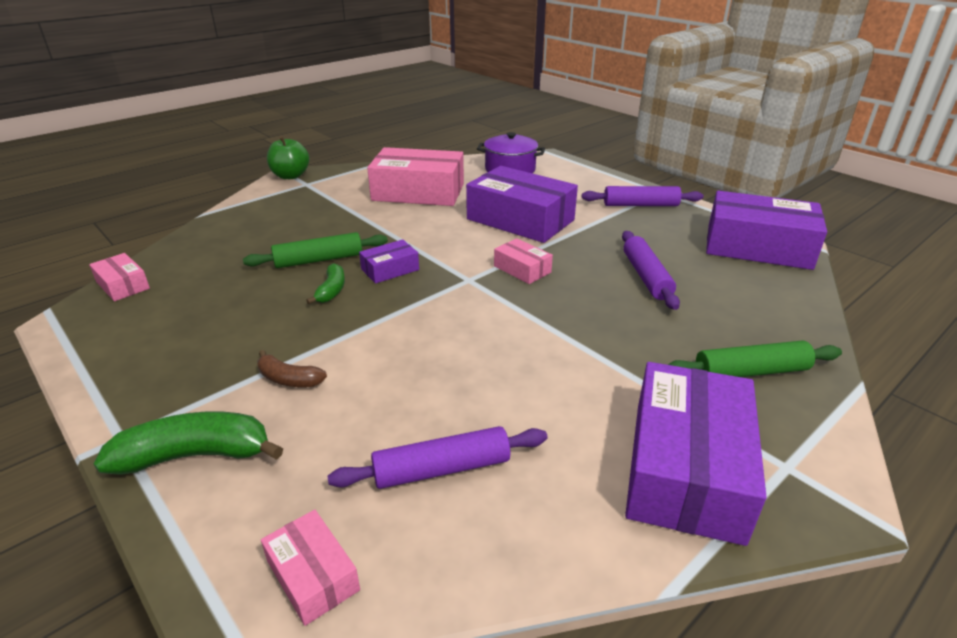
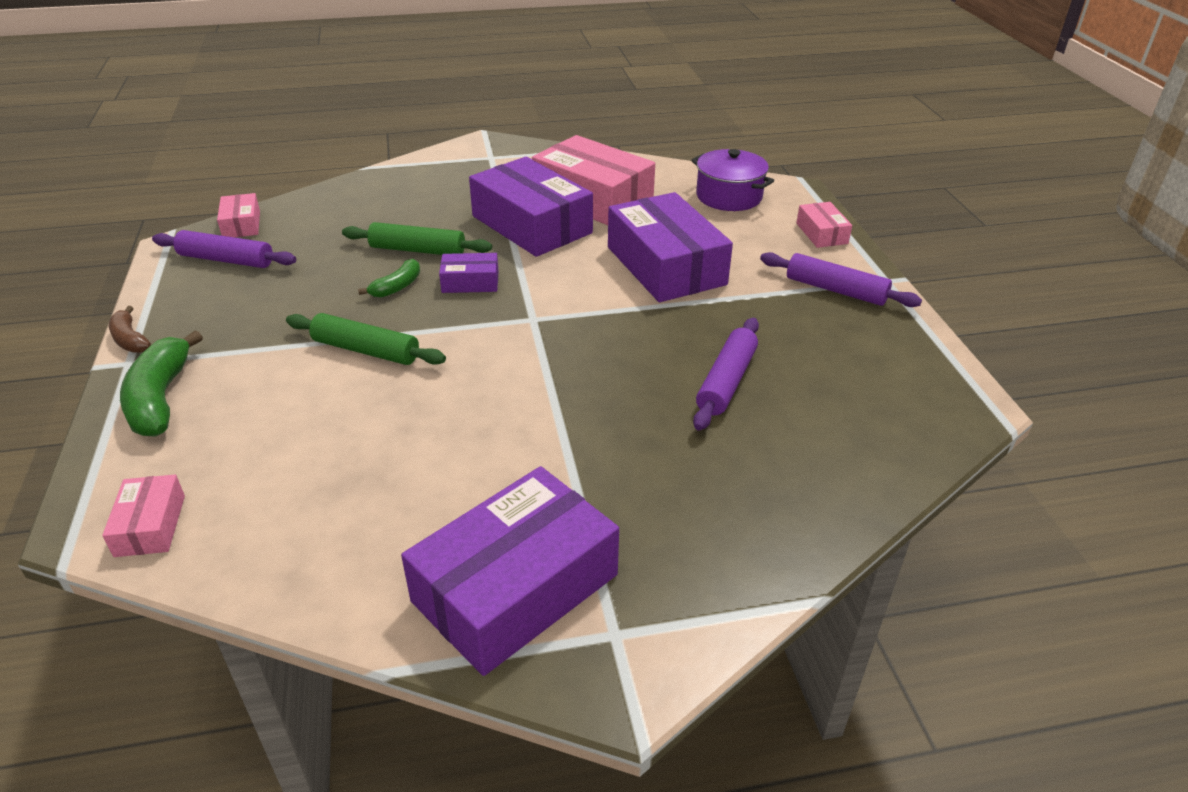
camera: 30 degrees right, 5 degrees up
(195, 456) = (161, 399): green banana -> green banana turned 120 degrees counterclockwise
(289, 379) = (281, 361): brown banana -> brown banana (130, 339)
(290, 176) = (485, 143): green apple -> none
(441, 468) = (315, 489): purple rolling pin -> purple rolling pin (226, 260)
(522, 269) = (599, 326): pink box -> pink box (821, 233)
(751, 372) = (705, 530): green rolling pin -> green rolling pin (366, 350)
(757, 246) = (920, 393): purple box -> purple box (531, 224)

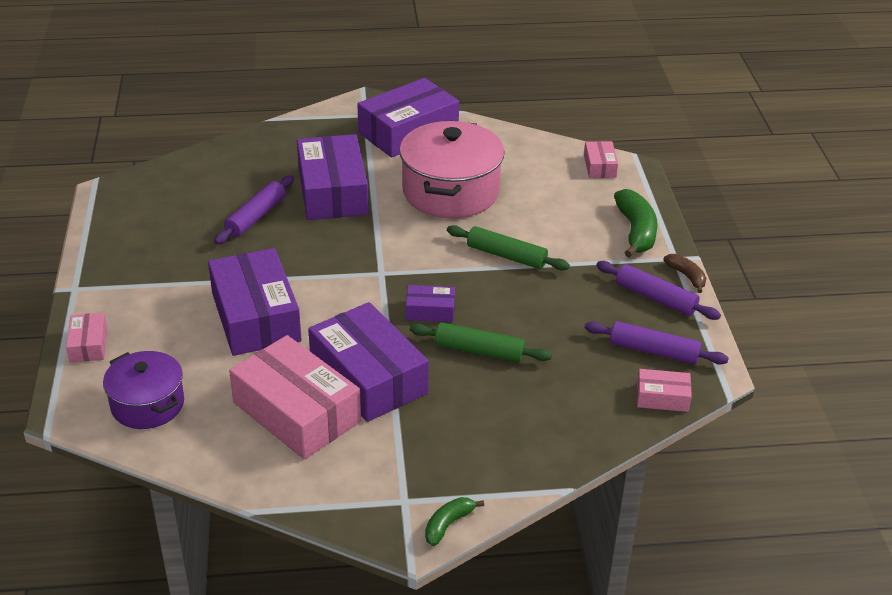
camera: 175 degrees left, 0 degrees up
(241, 224) = (662, 397): pink box -> pink box turned 75 degrees counterclockwise
(397, 287) = (492, 310): green banana -> green banana (448, 524)
(436, 447) = (450, 191): none -> pink pot
(628, 433) = (332, 192): none -> purple box
(835, 290) = (125, 282): purple rolling pin -> purple rolling pin (655, 298)

